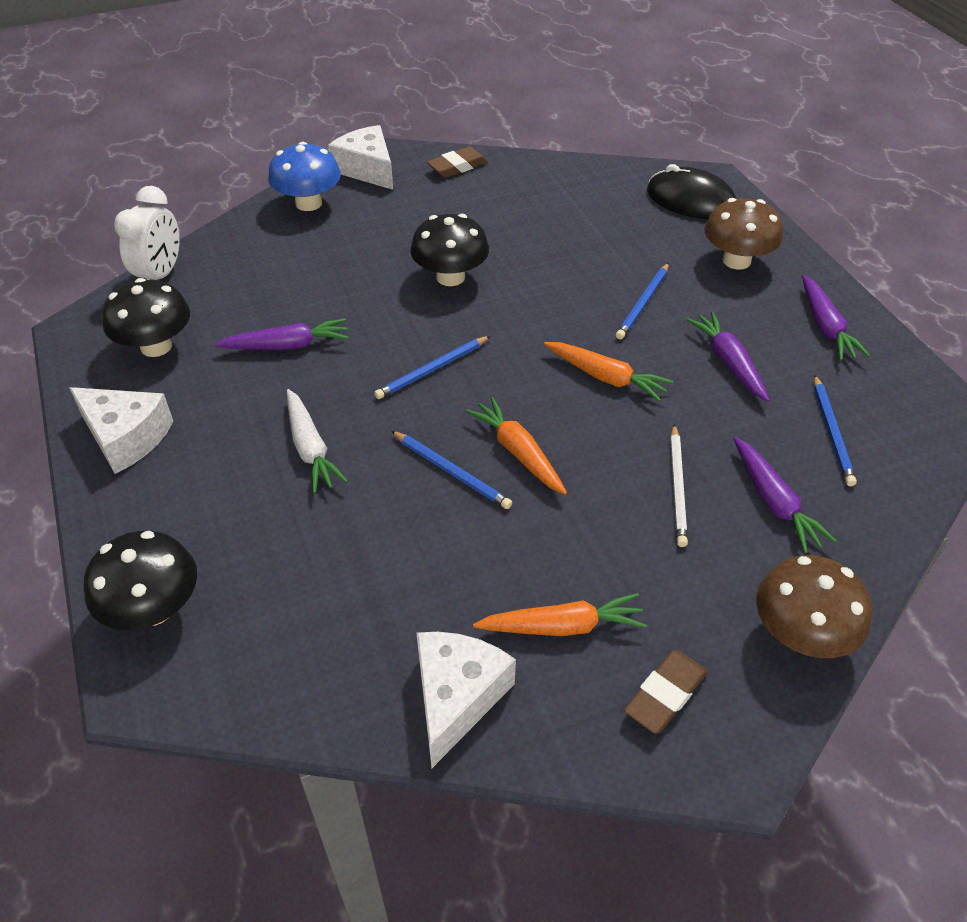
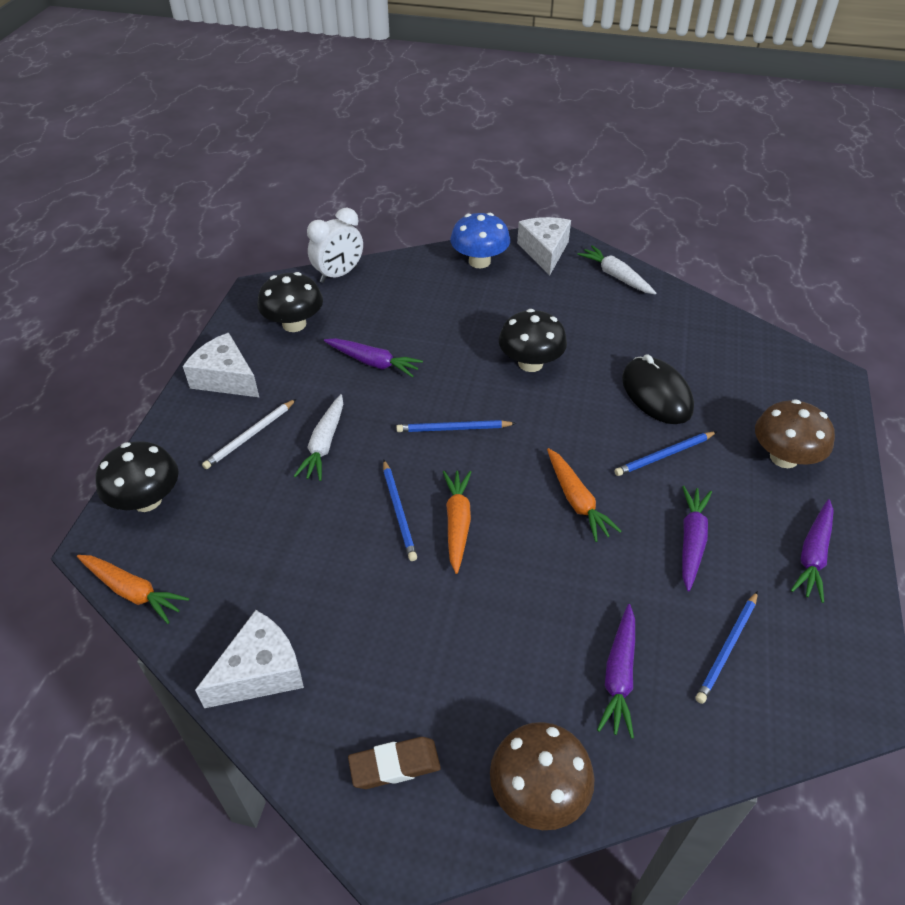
camera: 35 degrees right, 0 degrees up
(126, 437) = (225, 378): white cheese -> white cheese turned 150 degrees clockwise
(457, 167) = (615, 276): brown eraser -> white carrot
(562, 626) = (371, 669): orange carrot -> orange carrot (133, 591)
(677, 487) = (551, 618): white pencil -> white pencil (250, 436)
(690, 200) = (792, 386): black mouse -> black mouse (656, 394)

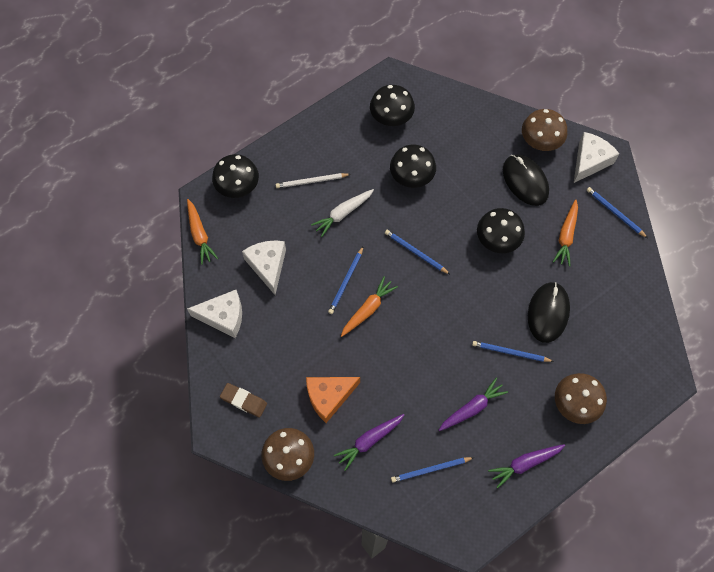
camera: 40 degrees right, 20 degrees up
(225, 378) = (327, 133): white cheese -> white cheese (268, 266)
(339, 274) = (446, 94): white clock -> none
(373, 362) = (411, 177): purple carrot -> black mushroom
(479, 261) = (540, 141): blue mushroom -> brown mushroom
(501, 299) = (525, 181): none -> black mouse
(511, 662) = (329, 397): none -> orange cheese
(577, 501) = (437, 342): orange carrot -> orange carrot (566, 236)
(615, 276) = (615, 213): white carrot -> blue pencil

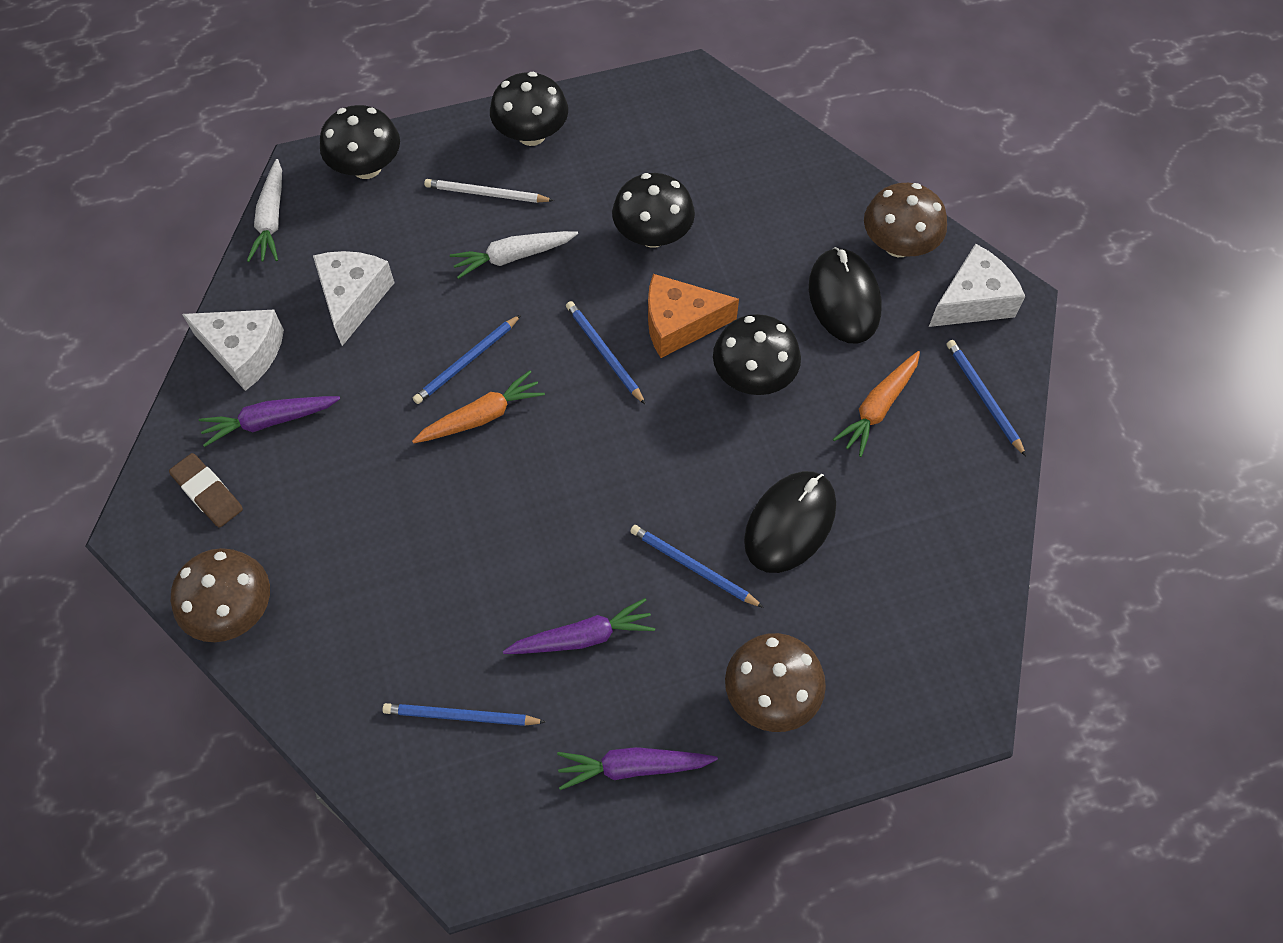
camera: 20 degrees right, 5 degrees down
(200, 235) = (271, 219): orange carrot -> white carrot
(329, 397) = (348, 534): orange cheese -> orange cheese (679, 324)
(369, 441) = (379, 630): purple carrot -> purple carrot (269, 421)
(391, 117) = (662, 137): black mushroom -> black mushroom (531, 134)

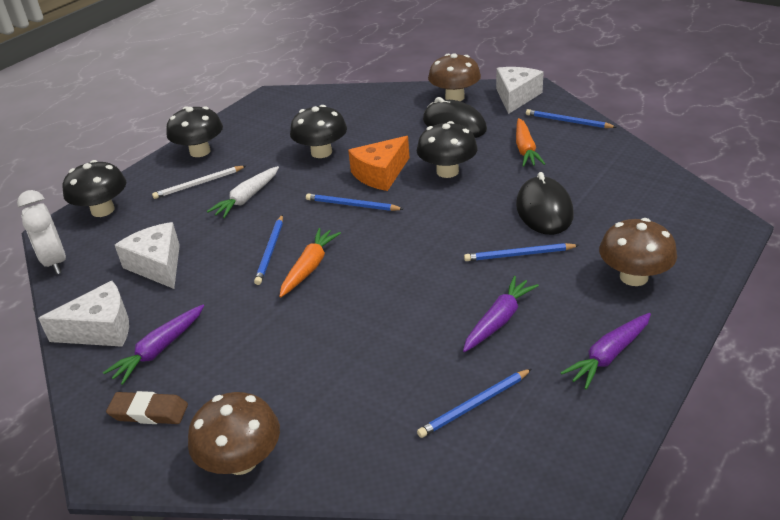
camera: 35 degrees left, 25 degrees down
(271, 219) = (55, 262): white carrot -> white clock

